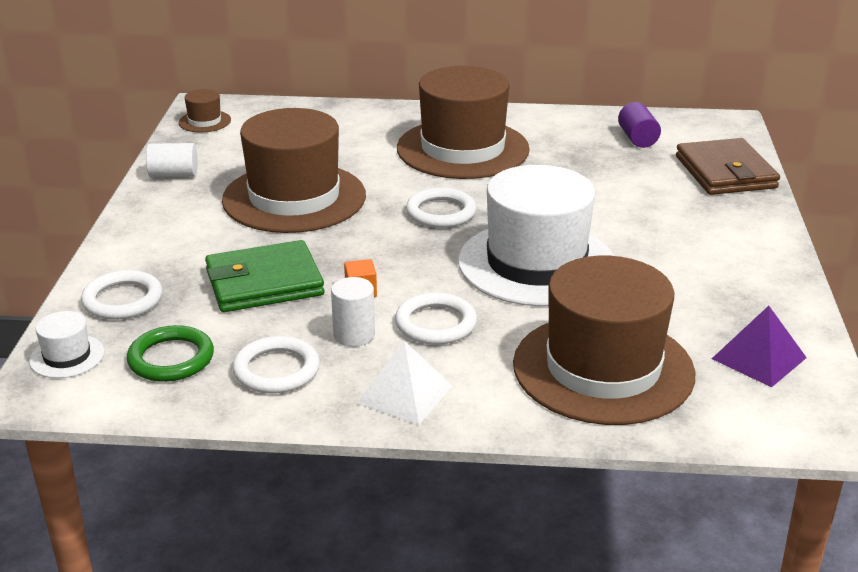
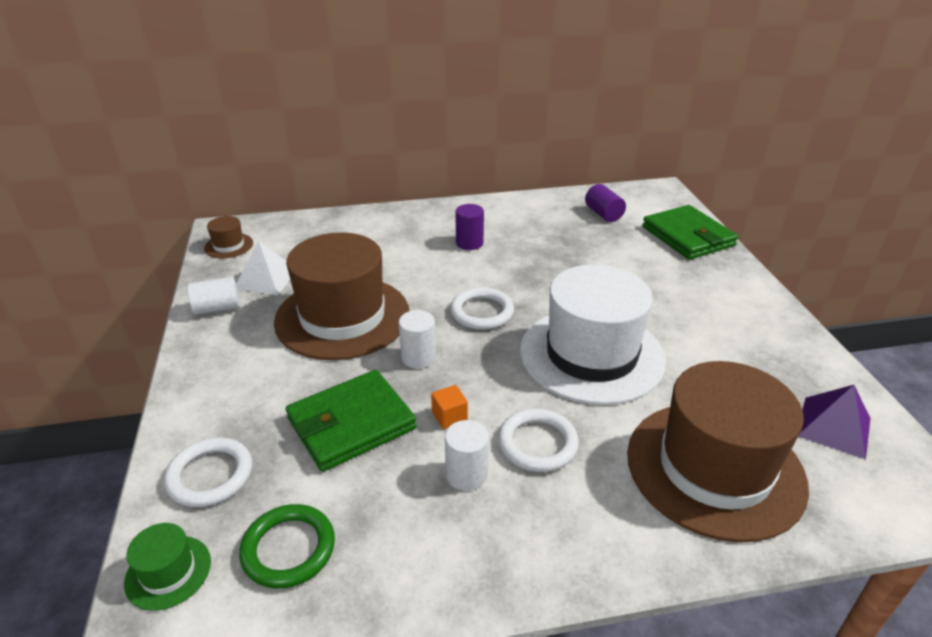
camera: 15 degrees left, 5 degrees up
(67, 356) = (168, 572): white hat -> green hat
(276, 370) = (407, 540): white ring -> none
(354, 241) = (418, 357): none -> white cylinder
(405, 394) = (551, 544): white pyramid -> white pyramid (266, 278)
(462, 149) = (469, 243): brown hat -> purple cylinder
(725, 172) = (687, 236): brown wallet -> green wallet

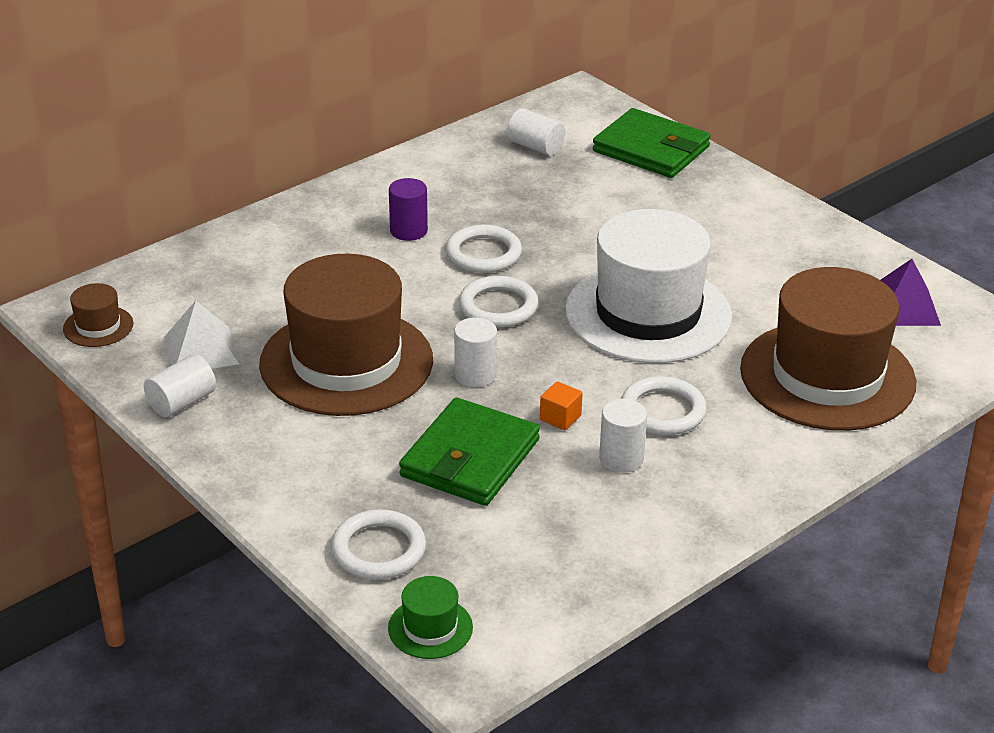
camera: 30 degrees left, 0 degrees up
(288, 549) = (519, 571): green ring -> none
(505, 272) = (483, 254): none -> white ring
(603, 214) = (536, 147): purple cylinder -> white cylinder

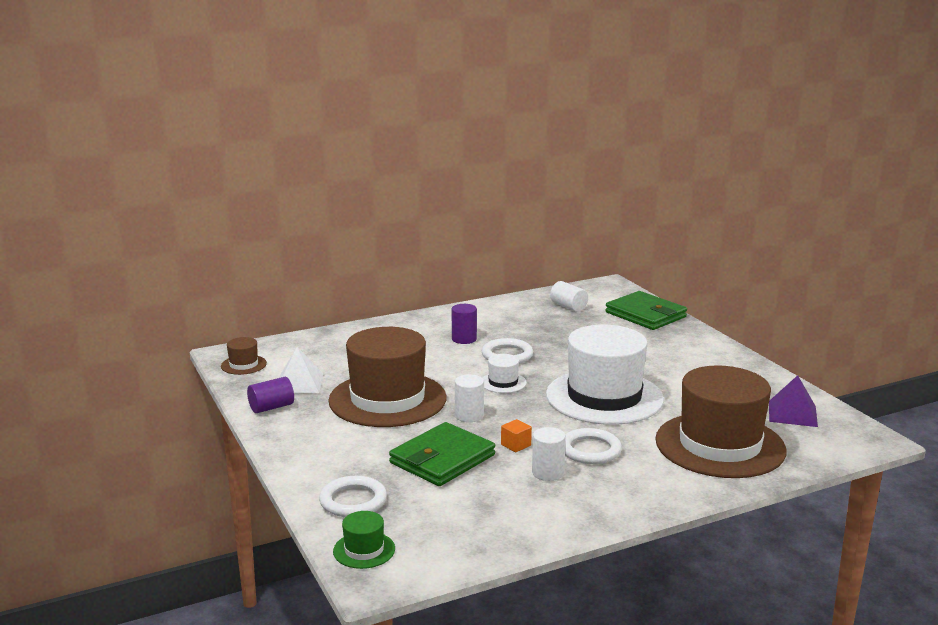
camera: 15 degrees right, 15 degrees down
(182, 402) = (271, 407): white cylinder -> purple cylinder
(498, 307) = (503, 382): white ring -> white hat

